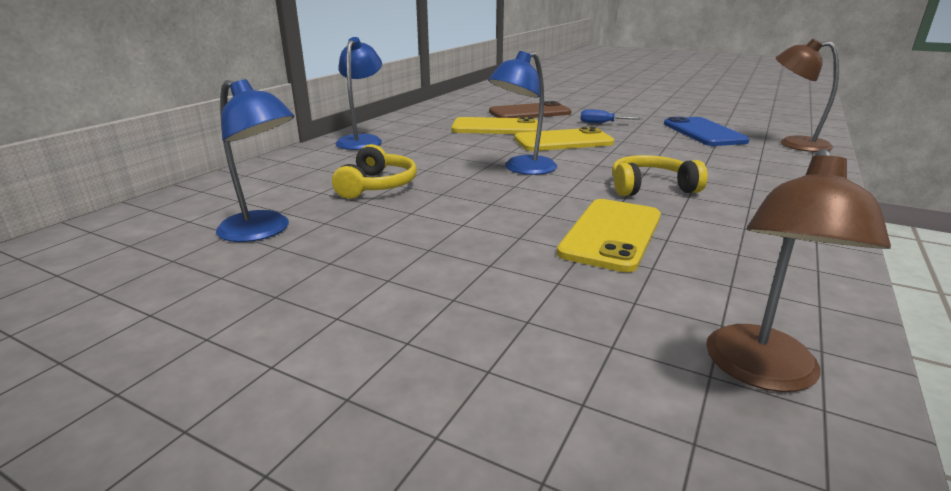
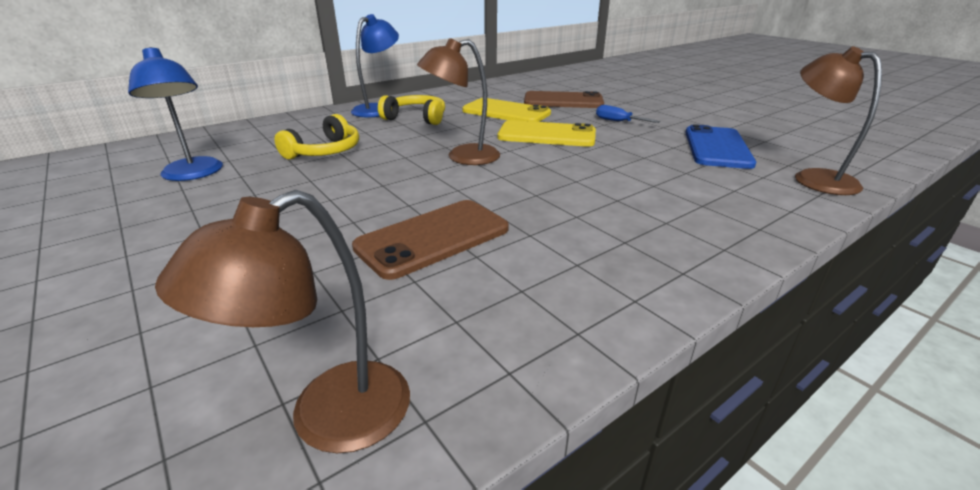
camera: 25 degrees right, 5 degrees up
(522, 169) = (462, 157): blue lamp -> brown lamp
(611, 234) = (433, 238): yellow phone -> brown phone
(651, 187) = (552, 198): yellow headphones -> yellow headphones (416, 118)

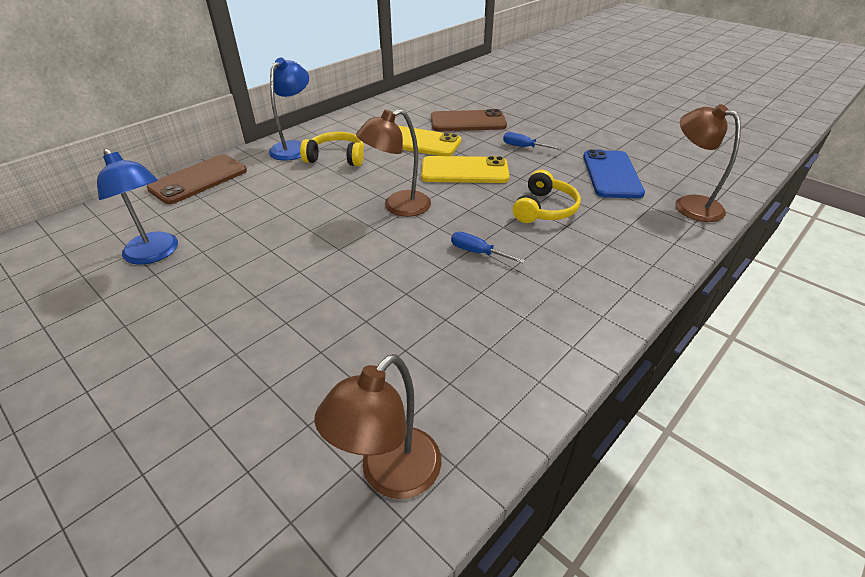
camera: 10 degrees left, 10 degrees up
(325, 151) = (267, 211): yellow headphones -> yellow headphones (544, 209)
(433, 238) = (405, 305): brown phone -> brown phone (199, 179)
(538, 200) = (477, 252): none -> blue screwdriver

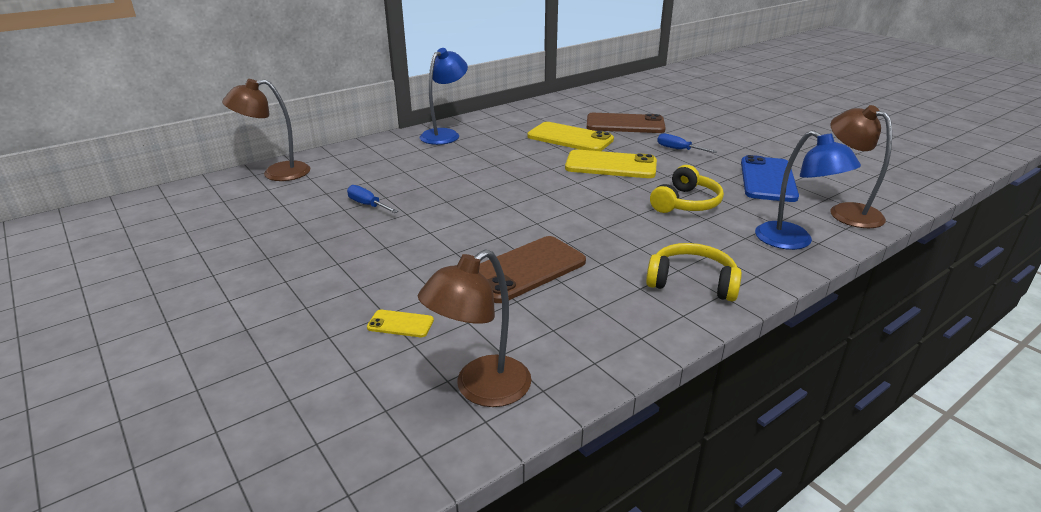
camera: 10 degrees right, 10 degrees down
(155, 254) = (302, 208): blue lamp -> blue lamp (793, 241)
(199, 179) = (350, 154): brown phone -> brown phone (525, 269)
(287, 398) = (400, 324): none -> yellow phone
(336, 157) = (484, 145): yellow headphones -> yellow headphones (692, 282)
(398, 207) = (536, 190): brown lamp -> brown lamp (276, 173)
(477, 252) = (607, 232): blue screwdriver -> blue screwdriver (368, 205)

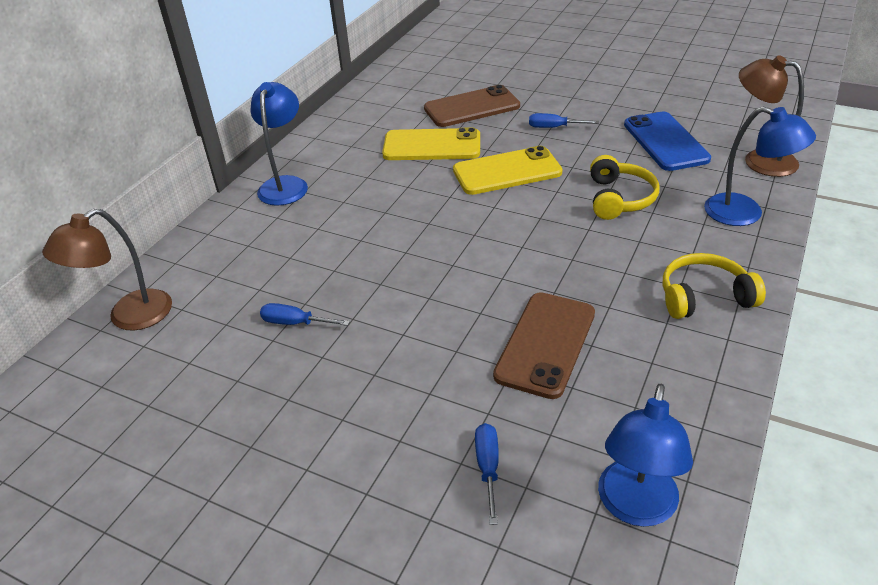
camera: 25 degrees left, 10 degrees up
(400, 324) = (488, 468): yellow phone -> blue screwdriver
(481, 389) = (635, 507): brown lamp -> blue lamp

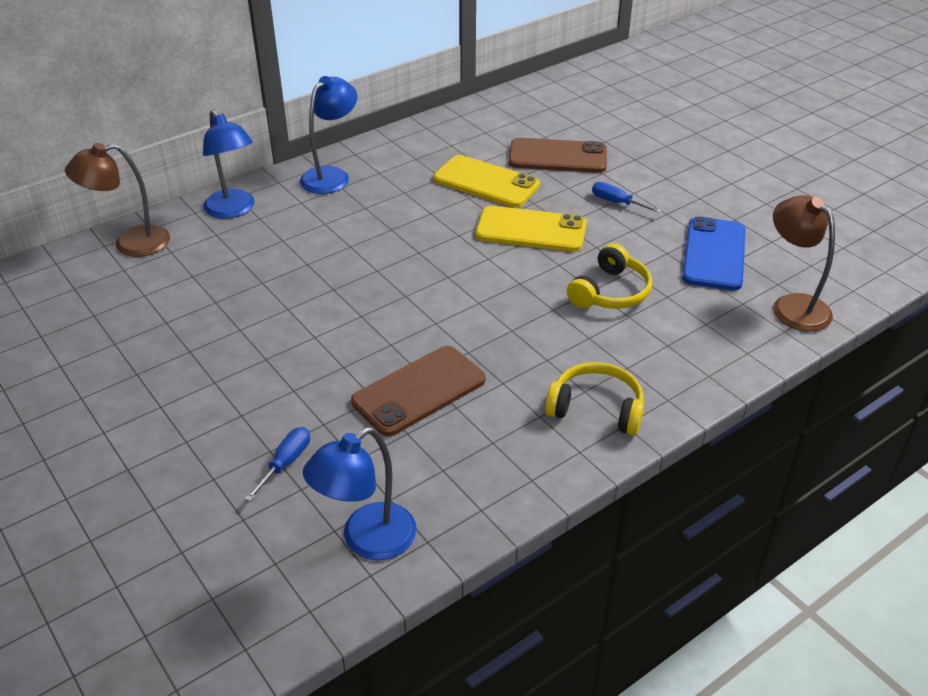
camera: 25 degrees right, 0 degrees up
(295, 323) = (242, 295): blue screwdriver -> none
(745, 213) = (719, 351): blue lamp -> blue lamp (233, 210)

